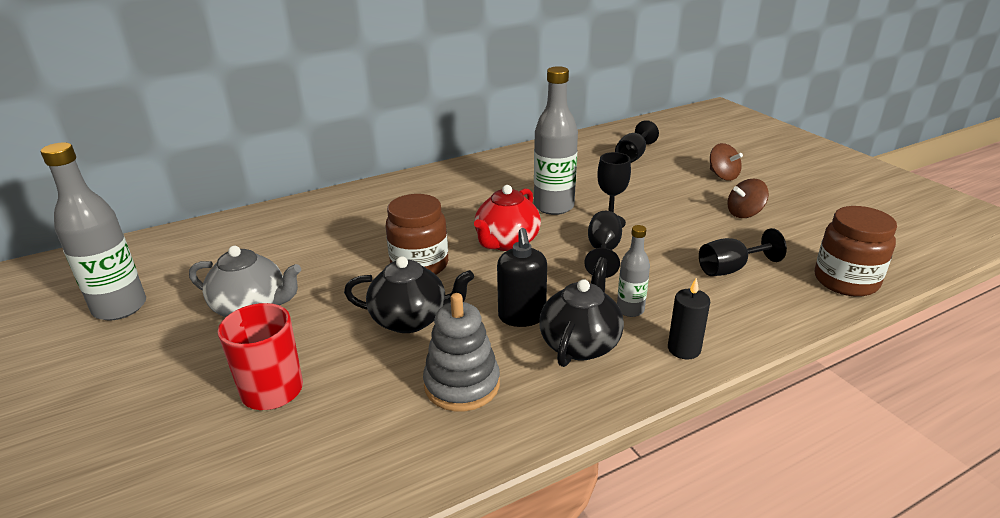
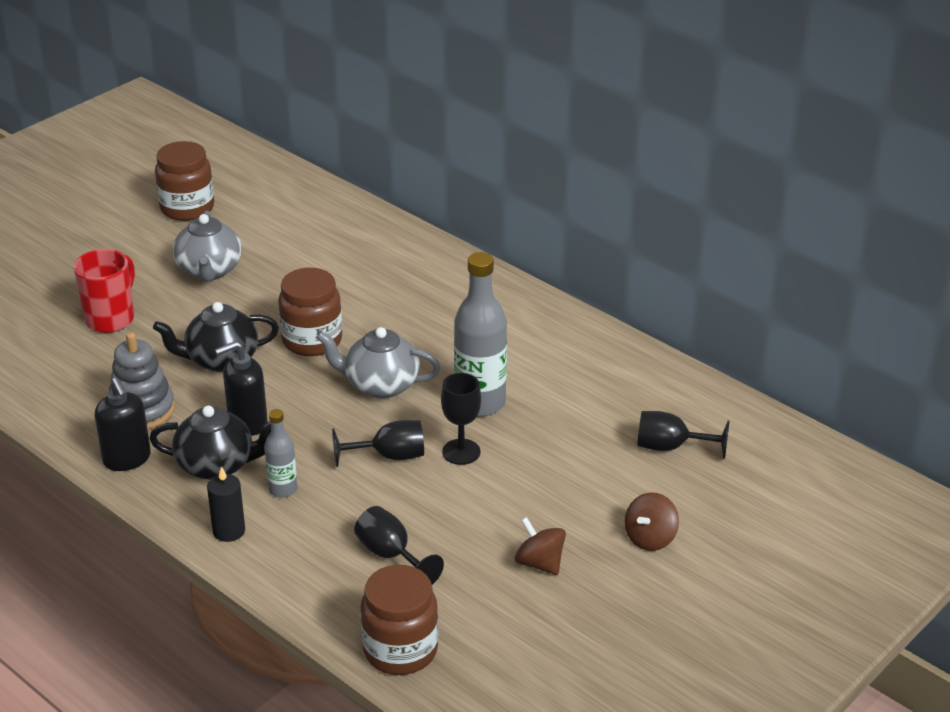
camera: 70 degrees right, 5 degrees up
(120, 307) = (187, 208): grey bottle -> brown jar
(411, 320) = (221, 360): black teapot -> black teapot turned 90 degrees clockwise
(506, 242) = (380, 385): red teapot -> grey teapot
(545, 406) = (127, 459): none -> black soap dispenser

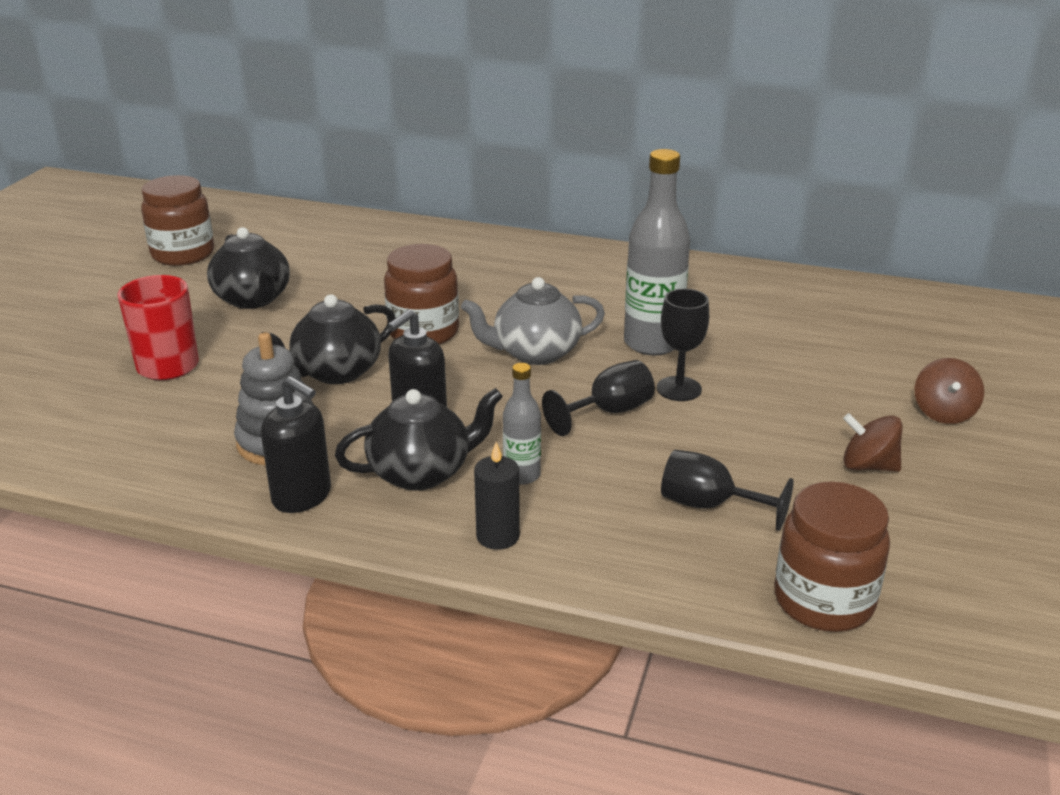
camera: 25 degrees left, 5 degrees down
(209, 271) = (253, 299): grey teapot -> black teapot
(670, 447) = (869, 334): black goblet -> none

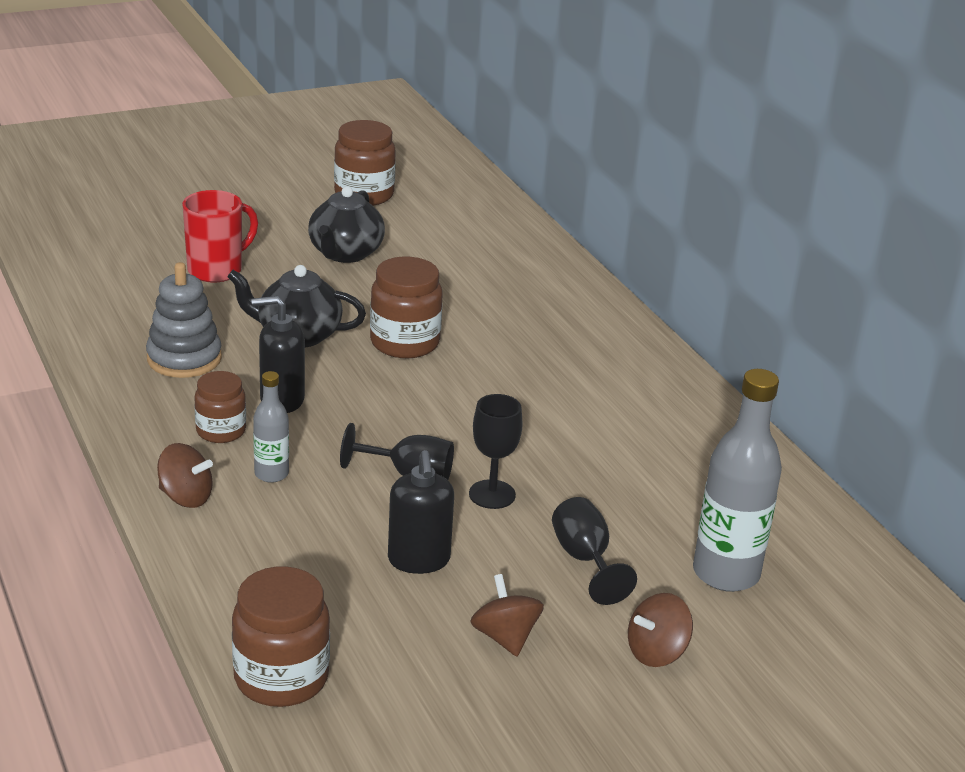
camera: 45 degrees right, 0 degrees up
(302, 496) = (135, 399): black soap dispenser -> black soap dispenser (419, 560)
(421, 472) = (221, 431): black teapot -> brown jar
(497, 536) = (185, 497): black candle -> brown spinning top
(535, 353) = (448, 404): grey teapot -> none
(652, 343) = (546, 452): grey bottle -> grey bottle (726, 573)
(709, 505) = (340, 576): black goblet -> black goblet (585, 560)

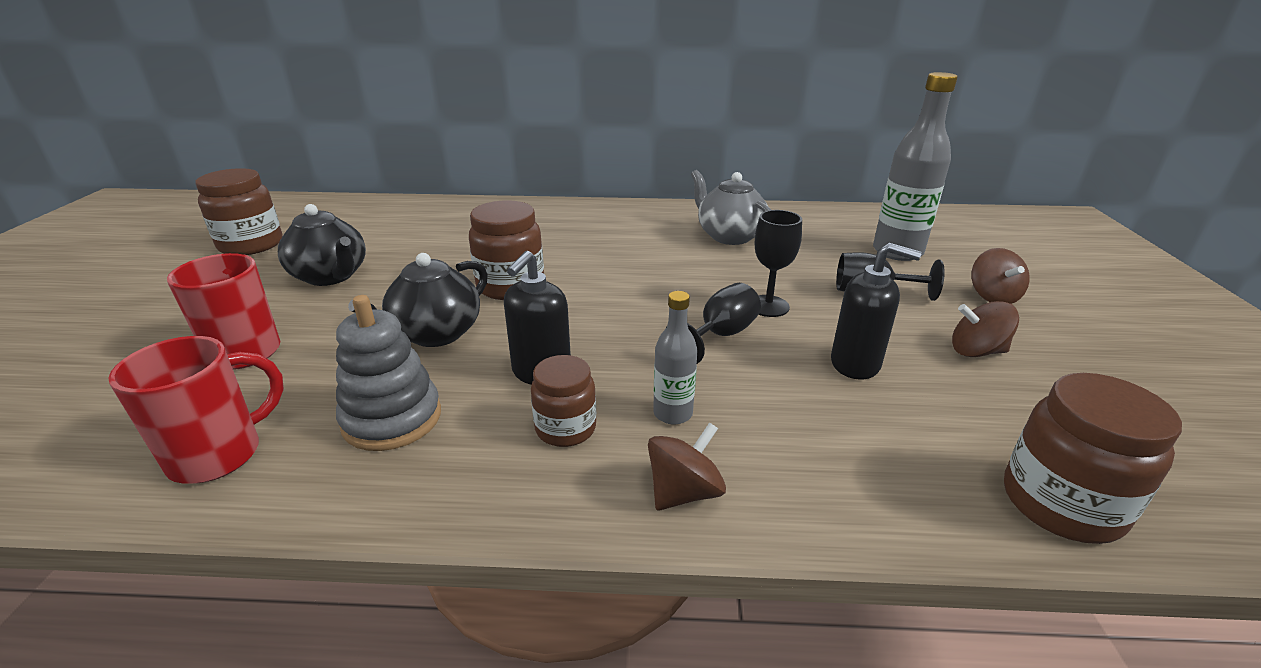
camera: 60 degrees left, 0 degrees up
(112, 314) = (219, 454): none -> red mug
(647, 442) = (729, 236): none -> grey teapot

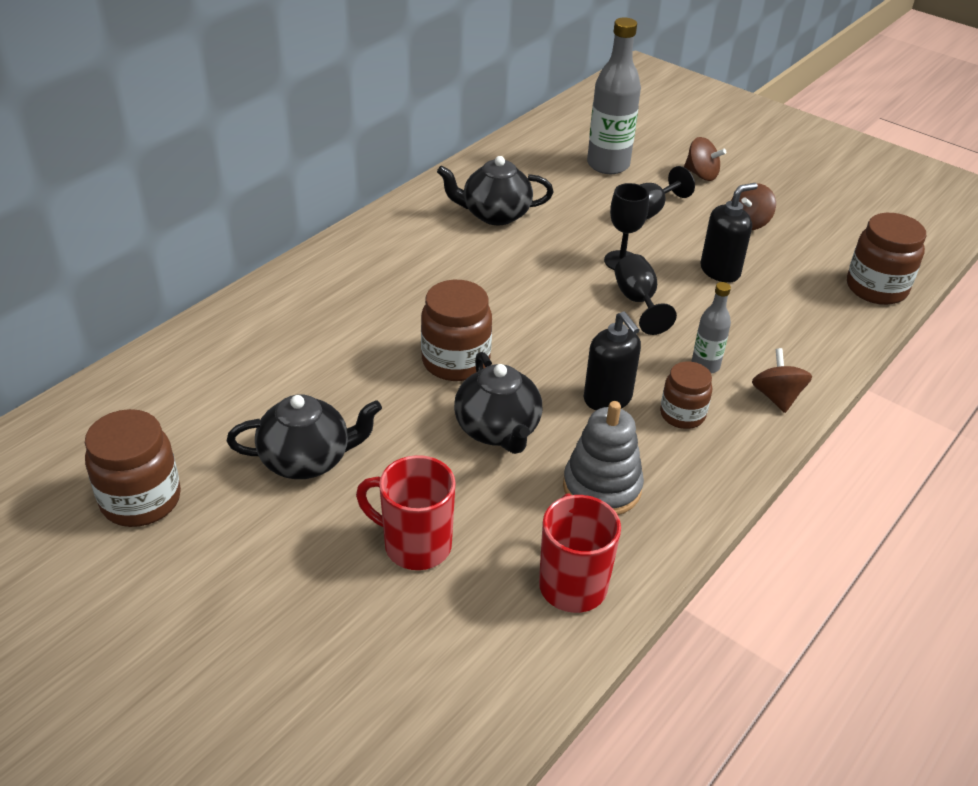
camera: 55 degrees left, 10 degrees up
(729, 236) = (495, 214): grey teapot -> black teapot

